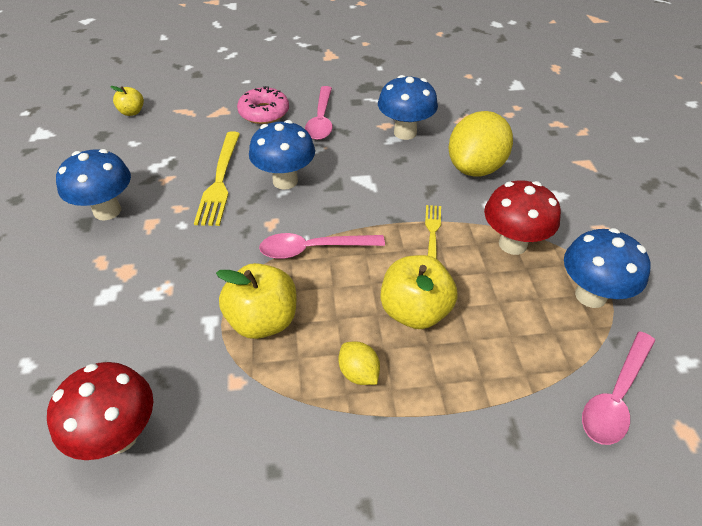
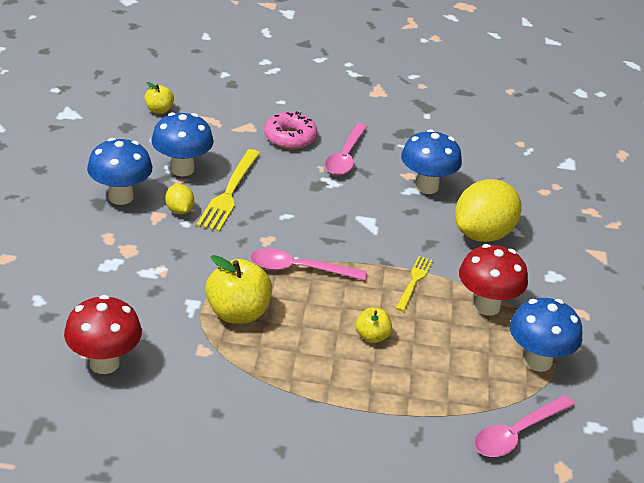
camera: 10 degrees right, 10 degrees down
(285, 181) = (291, 206): blue mushroom -> blue mushroom (182, 169)
(359, 373) = (306, 368): yellow lemon -> yellow lemon (179, 210)
(415, 311) = (372, 336): yellow apple -> yellow apple, size x0.55

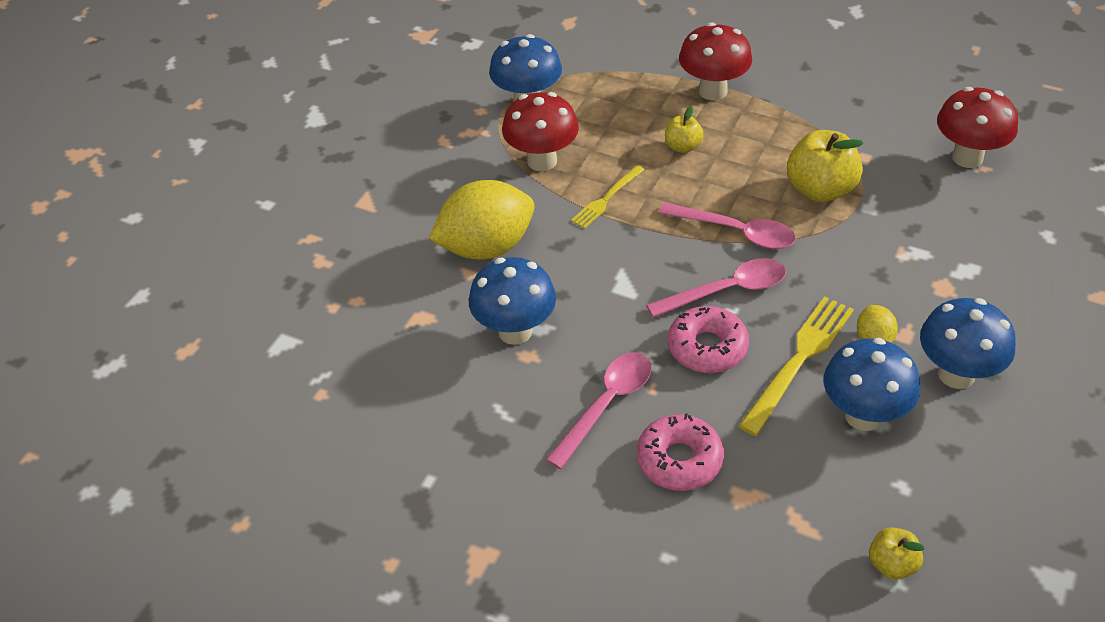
camera: 155 degrees left, 10 degrees up
(294, 192) = (707, 347): none -> pink donut
(367, 401) = (712, 91): none -> red mushroom
(516, 434) = (590, 50): pink spoon -> pink spoon (727, 290)

